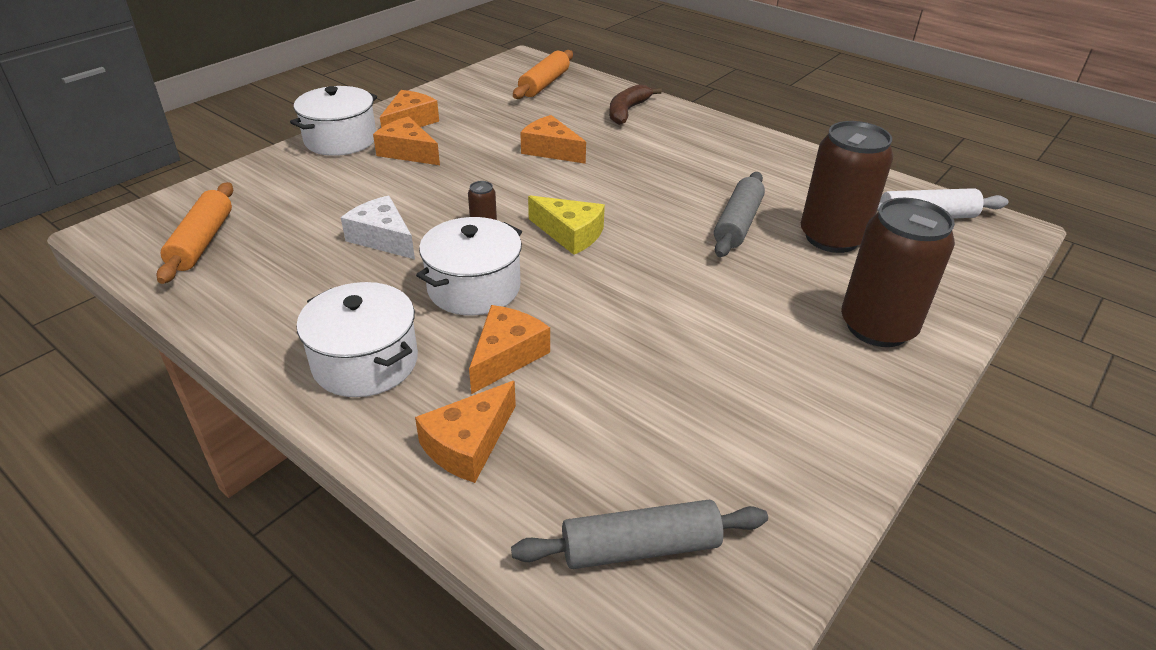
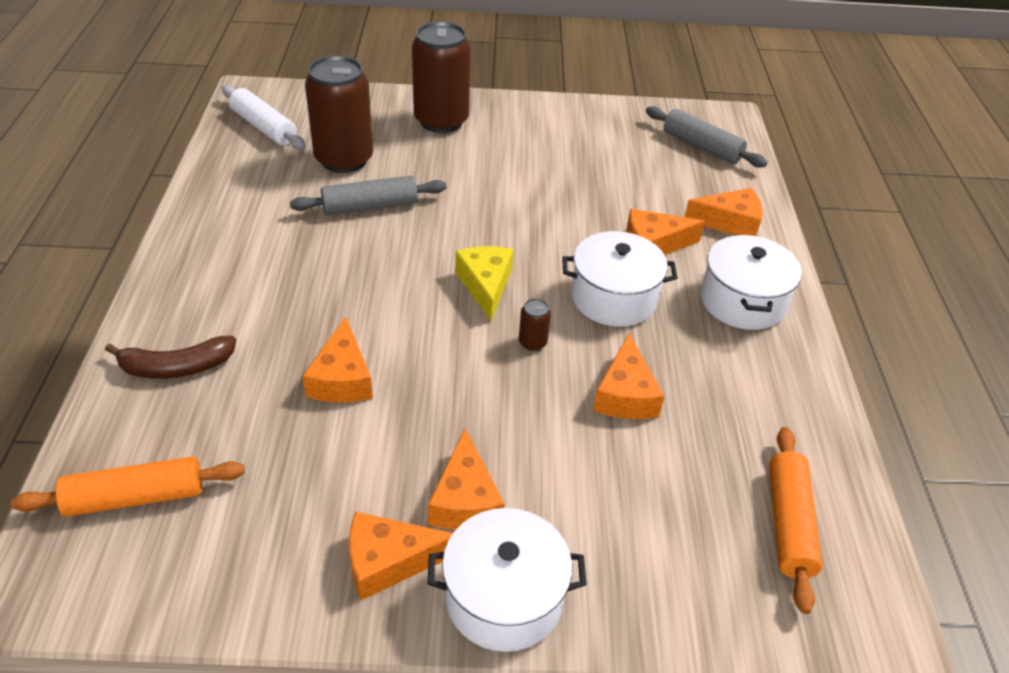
camera: 130 degrees left, 5 degrees up
(202, 242) = (789, 523): orange rolling pin -> orange rolling pin turned 45 degrees counterclockwise
(382, 238) = (625, 394): white cheese -> orange cheese

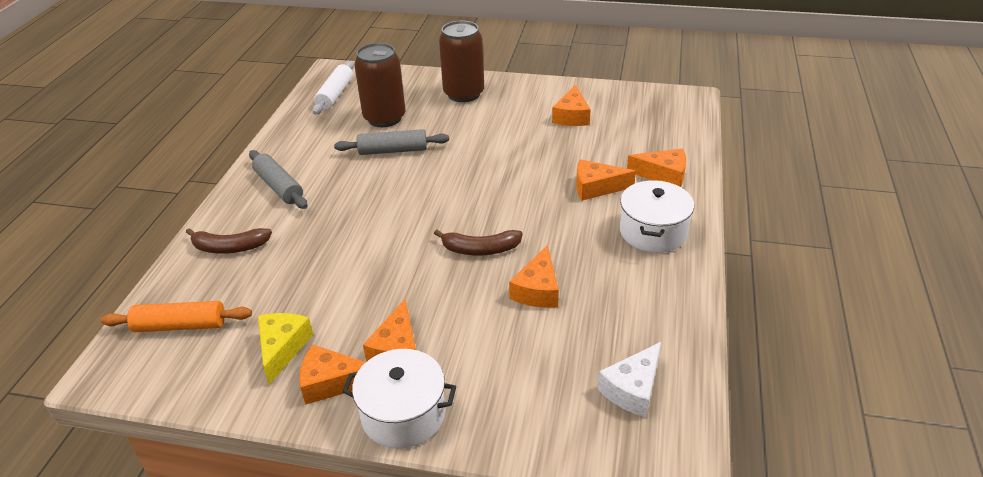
camera: 15 degrees right, 5 degrees down
(263, 127) = (335, 94): white rolling pin -> white rolling pin turned 45 degrees clockwise
(342, 378) = (337, 263): orange cheese -> orange cheese (572, 116)
(485, 285) = (458, 208): yellow cheese -> yellow cheese (282, 348)
(532, 342) = (480, 249): brown can -> brown banana
(613, 298) = (552, 223): white pot -> none
(701, 146) = (660, 118): grey rolling pin -> grey rolling pin (279, 187)
(789, 523) = (633, 389): orange rolling pin -> white cheese

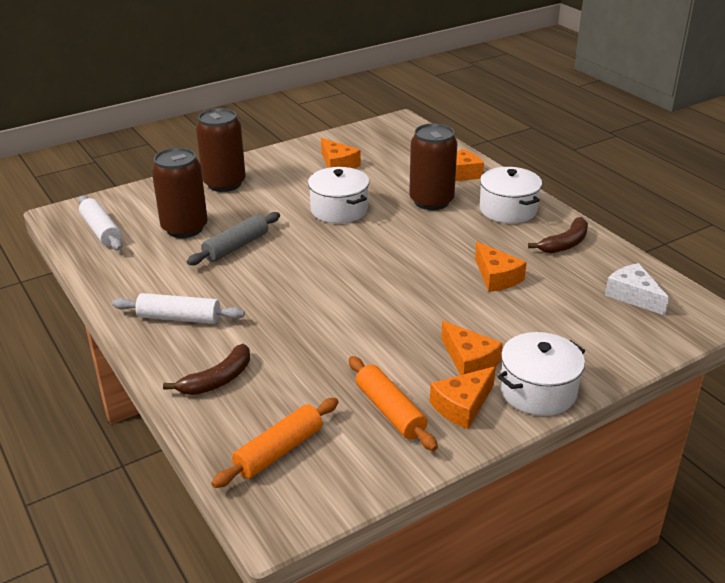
camera: 45 degrees left, 5 degrees down
(279, 187) = (179, 318): grey rolling pin -> white rolling pin
(282, 348) = (390, 411): yellow cheese -> orange rolling pin
(480, 249) = (420, 275): brown banana -> brown banana (565, 243)
(510, 157) = (339, 210): none -> white pot
(596, 187) = (431, 201): orange cheese -> brown can
(633, 389) = (633, 296): white cheese -> white cheese turned 150 degrees clockwise

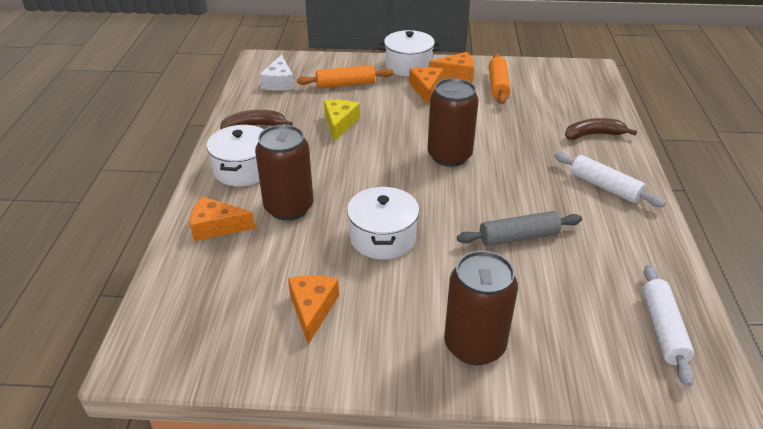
camera: 145 degrees left, 5 degrees up
(184, 228) = (560, 287): brown can -> brown can (449, 156)
(279, 451) = (575, 90): orange rolling pin -> orange rolling pin (345, 84)
(496, 277) = (339, 124): orange cheese -> yellow cheese

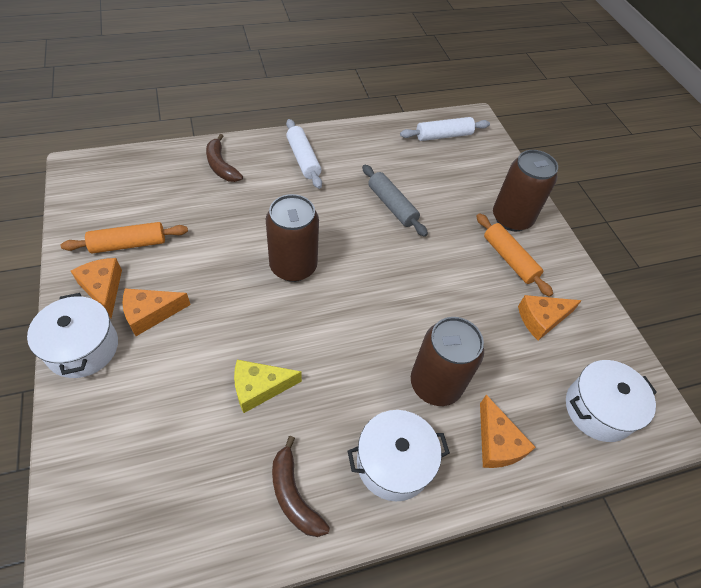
camera: 115 degrees left, 15 degrees up
(279, 82) = (158, 517): white cheese -> none
(345, 84) = (151, 414): orange rolling pin -> orange rolling pin (509, 259)
(383, 237) = (438, 293): white pot -> white pot (598, 409)
(604, 187) = (303, 159): white rolling pin -> white rolling pin turned 45 degrees counterclockwise

